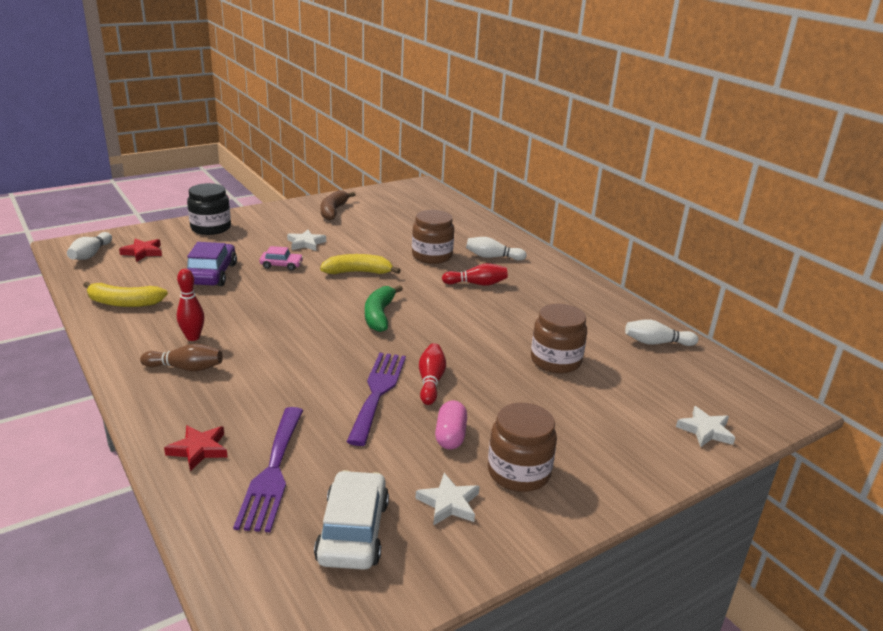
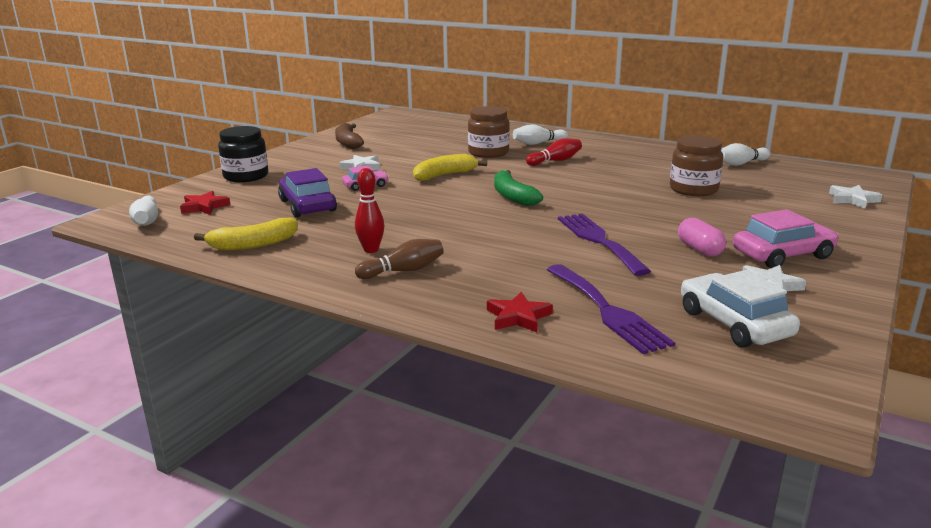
camera: 25 degrees left, 5 degrees down
(431, 381) = (627, 224): red bowling pin -> none
(518, 472) = (782, 255): brown jar -> pink car

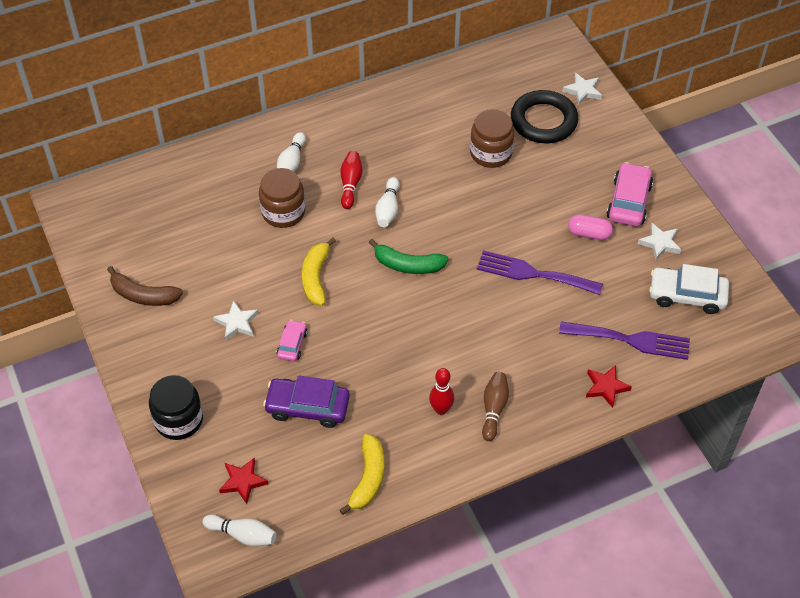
camera: 55 degrees left, 30 degrees up
(741, 163) = (466, 83): white bowling pin -> white bowling pin (388, 209)
(778, 196) = (543, 121): none -> black ring

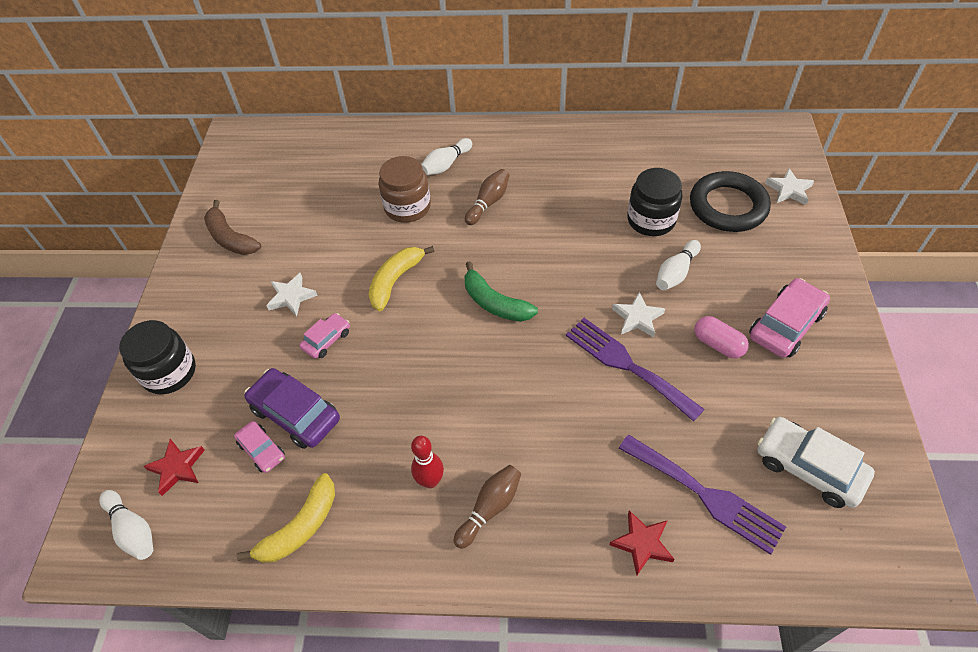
camera: 30 degrees right, 0 degrees up
(300, 442) = (262, 450): none -> pink car
(350, 184) = (488, 203): red bowling pin -> brown bowling pin
(388, 209) = (510, 239): white bowling pin -> white bowling pin (676, 273)
(491, 153) = (651, 220): brown jar -> black jar
(660, 243) = (802, 388): white star -> white star (637, 318)

